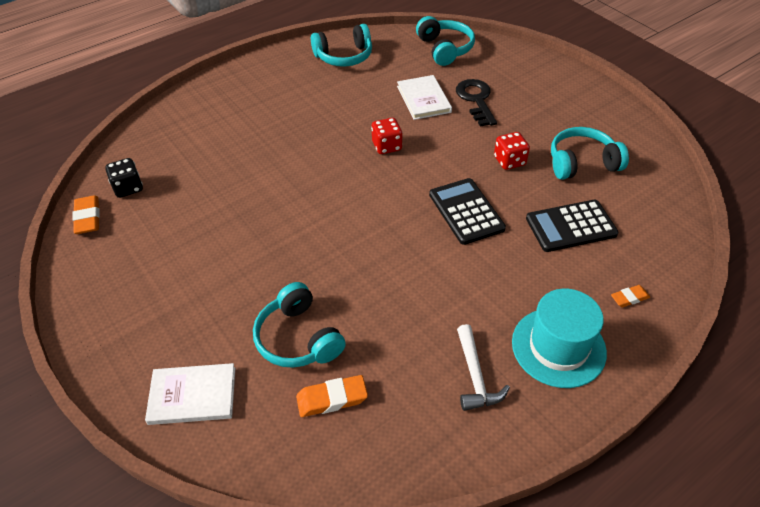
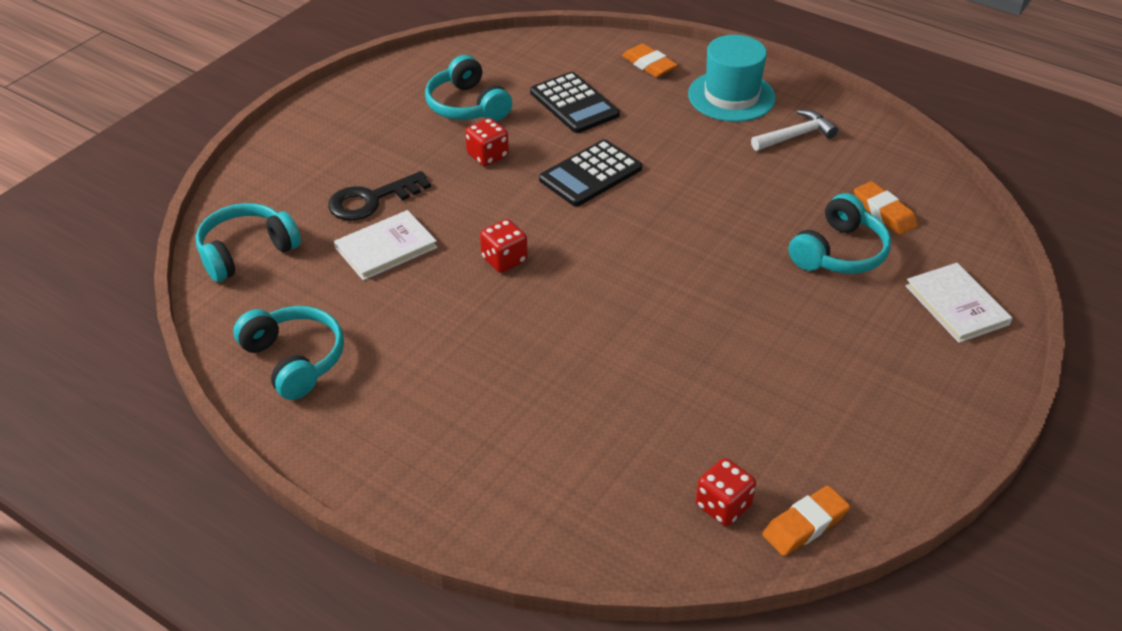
camera: 110 degrees left, 5 degrees down
(128, 188) = (723, 506): black dice -> red dice
(629, 298) = (649, 65): orange eraser -> orange eraser, size x1.59

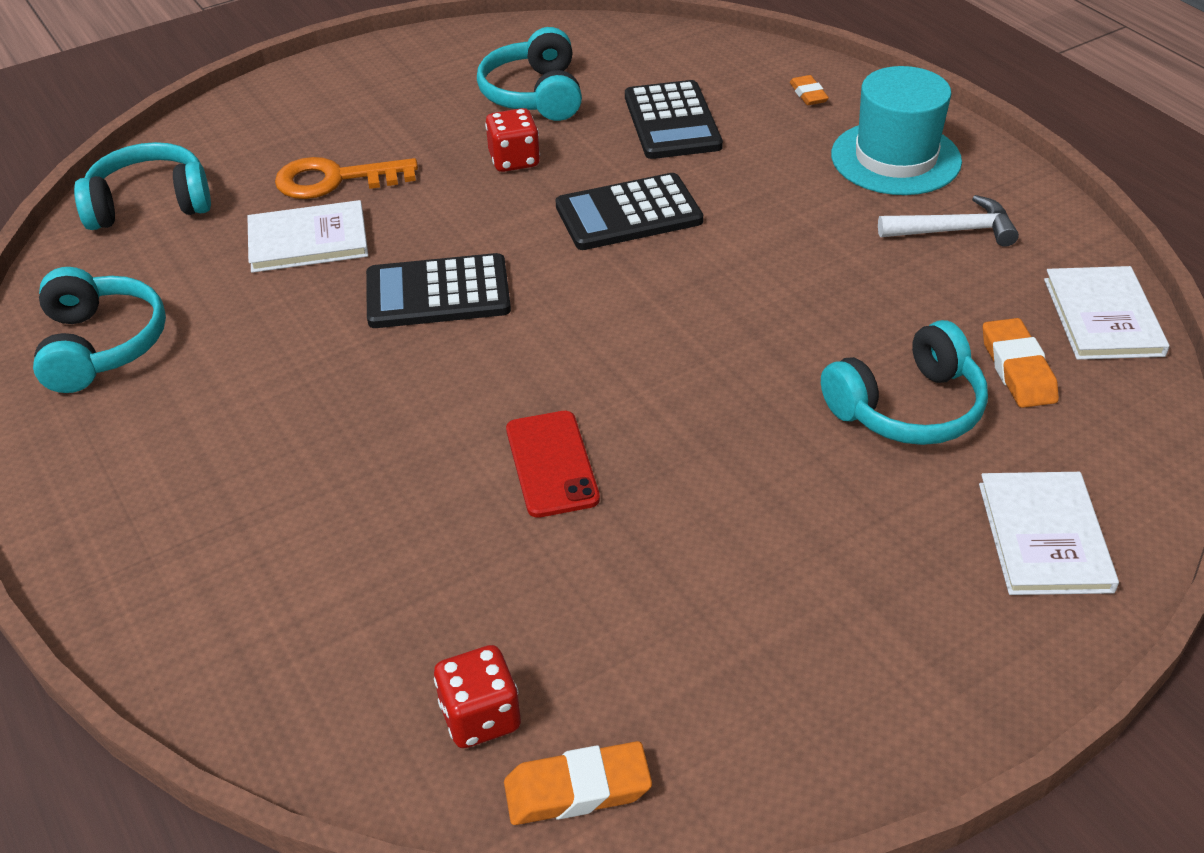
camera: 25 degrees right, 0 degrees up
(371, 200) = (335, 180): black key -> orange key
(504, 260) = (438, 293): red dice -> black calculator
(649, 65) = (808, 94): orange eraser -> orange eraser, size x0.63
(657, 347) = (552, 464): none -> red phone
(910, 168) = (1102, 317): none -> white book

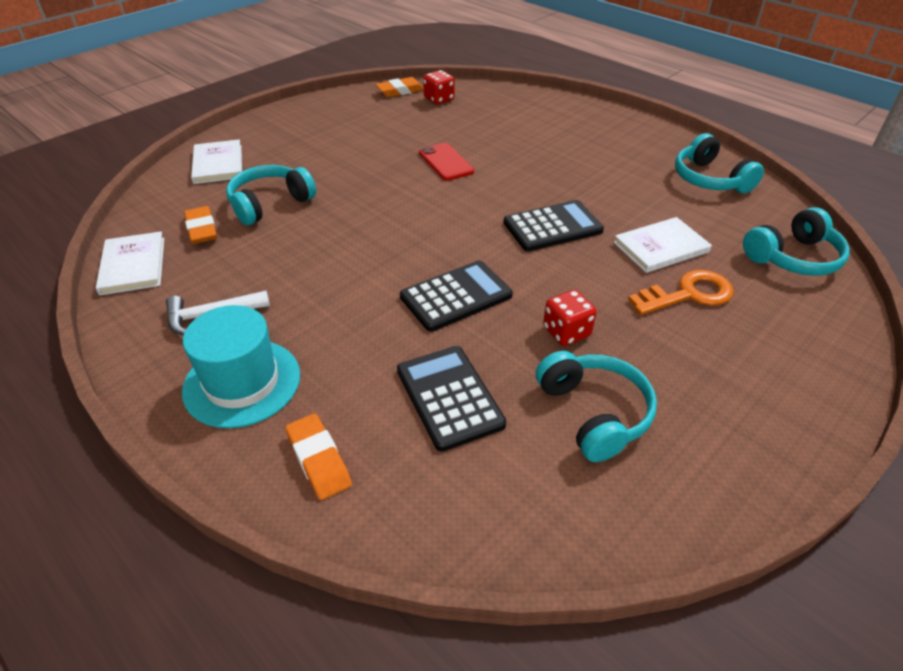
camera: 165 degrees right, 0 degrees up
(808, 94) = (319, 459): orange eraser -> orange eraser, size x1.59

